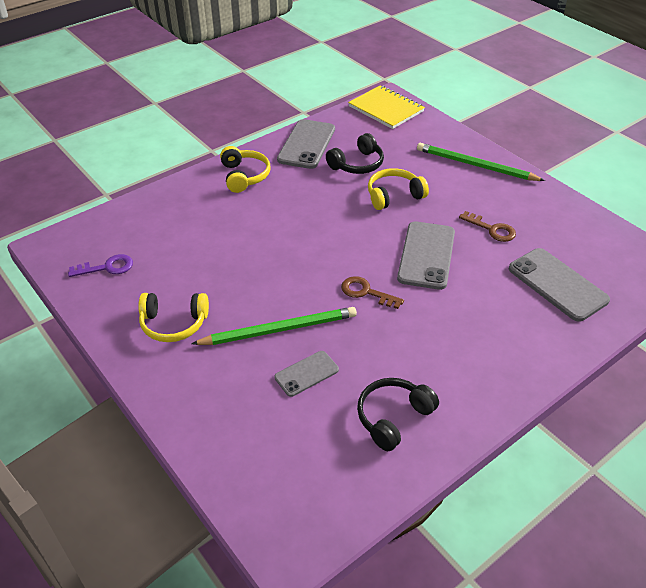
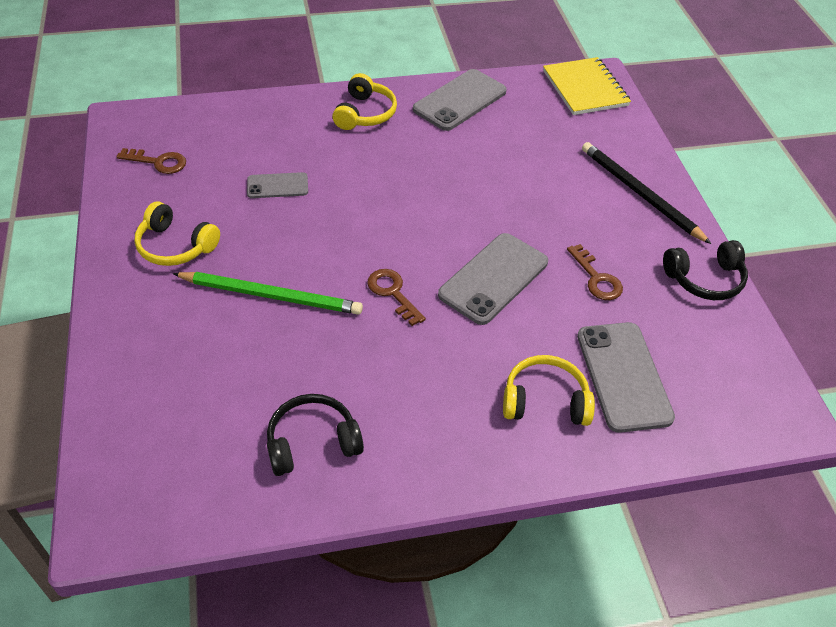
camera: 25 degrees right, 5 degrees up
(107, 267) = (158, 162): purple key -> brown key
(306, 373) = (262, 354): grey phone -> grey phone (277, 186)
(357, 164) = (499, 143): black headphones -> black headphones (705, 279)
(394, 196) = (511, 195): yellow headphones -> yellow headphones (545, 400)
(475, 165) = (640, 194): green pencil -> black pencil

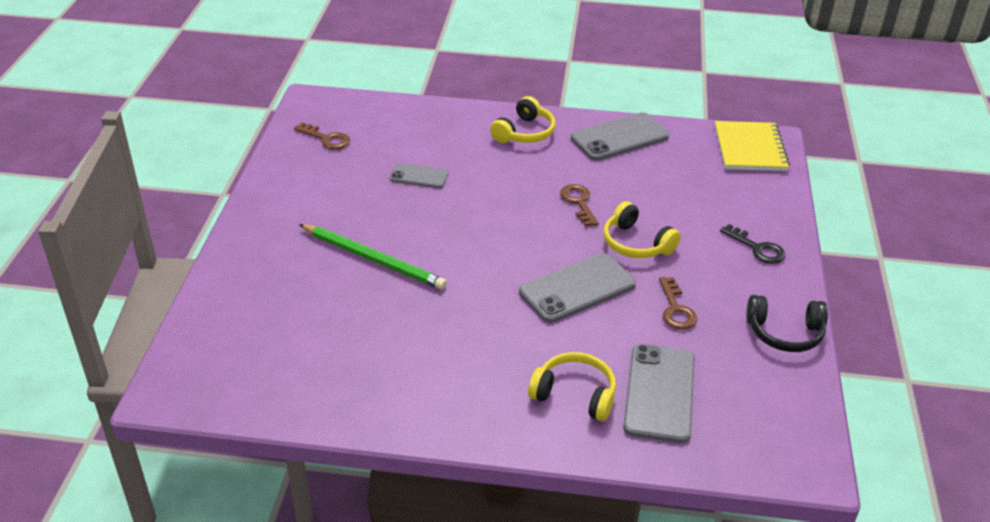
camera: 20 degrees right, 10 degrees down
(175, 246) = (311, 205): yellow headphones -> yellow headphones (636, 244)
(312, 442) = (356, 375): black headphones -> none
(392, 293) = (479, 280): brown key -> brown key (578, 202)
(640, 194) = (757, 248): black pencil -> black key

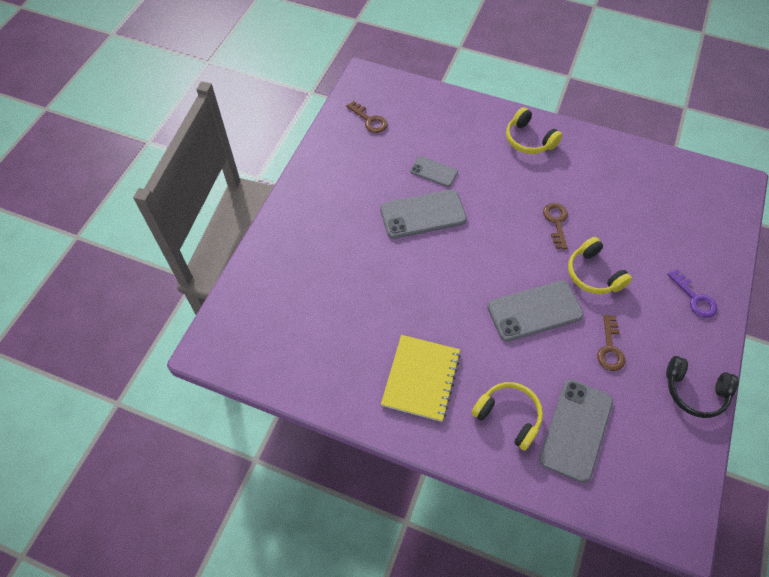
camera: 15 degrees right, 20 degrees up
(373, 259) = (382, 250): green pencil -> none
(525, 133) = (528, 140): yellow headphones -> yellow headphones turned 90 degrees clockwise
(619, 137) = (606, 158): grey phone -> grey phone (423, 214)
(750, 148) = (716, 189): yellow notebook -> yellow notebook (421, 378)
(757, 248) = (695, 298): black key -> purple key

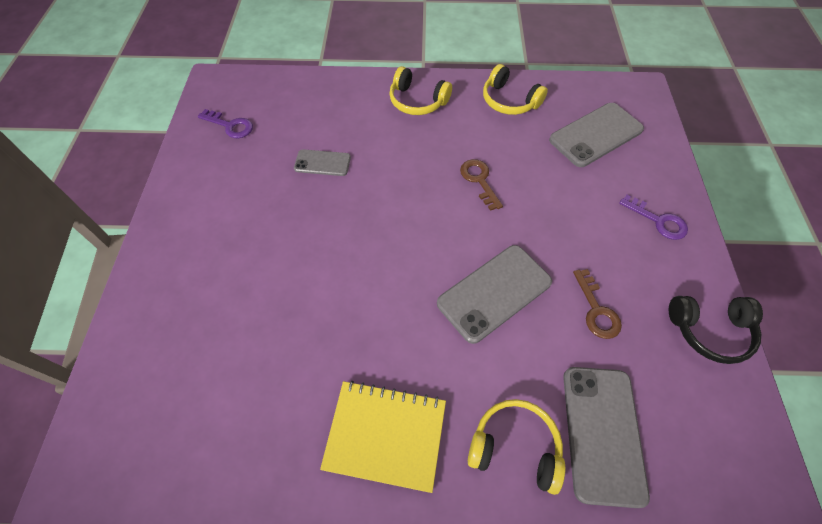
camera: 20 degrees left, 0 degrees up
(369, 120) = (230, 126): brown key -> purple key
(421, 378) = (385, 435): yellow notebook -> yellow notebook turned 75 degrees counterclockwise
(423, 214) = (324, 216): grey phone -> grey phone (596, 135)
(593, 274) = (542, 227): yellow headphones -> yellow headphones (509, 101)

